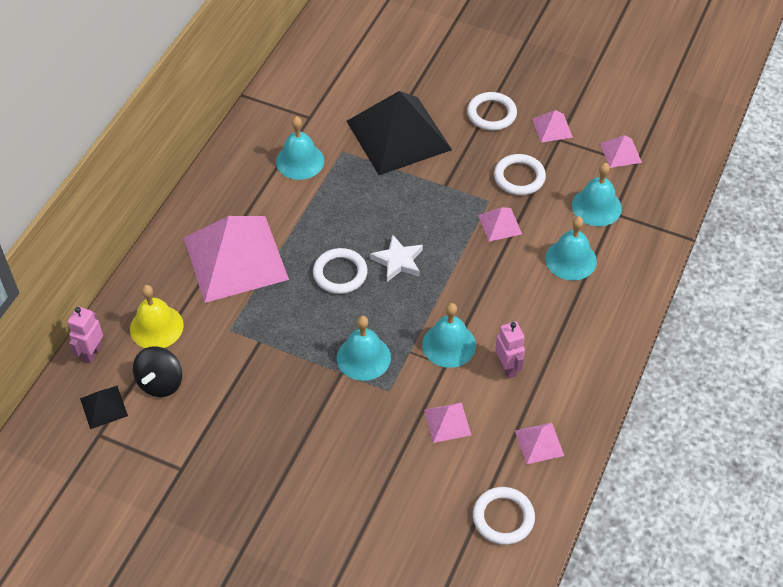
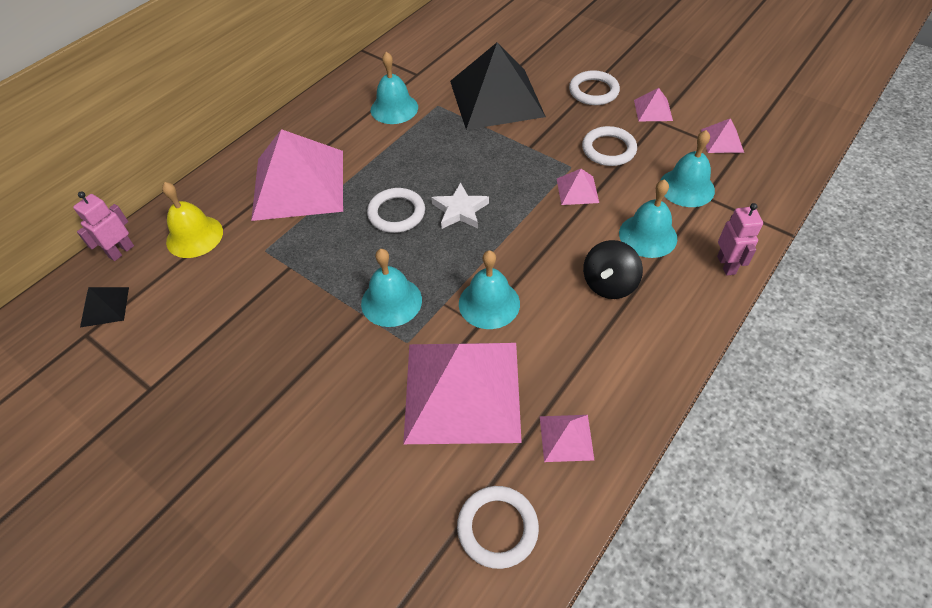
camera: 15 degrees right, 0 degrees up
(160, 382) = (172, 292): black spinning top -> black spinning top (609, 284)
(447, 422) = (462, 391): pink pyramid -> pink pyramid, size x2.40
(507, 368) = (549, 340): pink robot -> pink robot (726, 265)

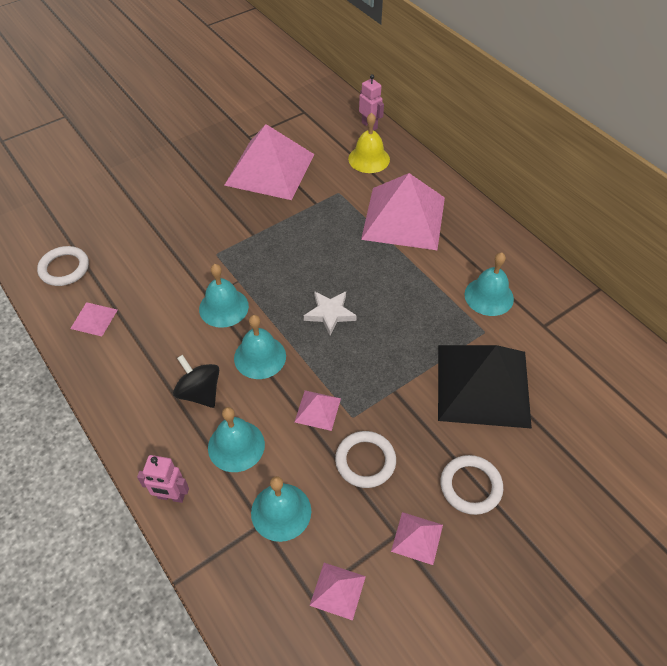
camera: 105 degrees right, 0 degrees up
(104, 306) = (323, 119): black pyramid -> none
(391, 301) = (255, 252): turquoise bell -> turquoise bell (260, 357)
(396, 213) = (344, 271): white ring -> none
(462, 391) = (161, 274): pink pyramid -> pink pyramid (270, 169)

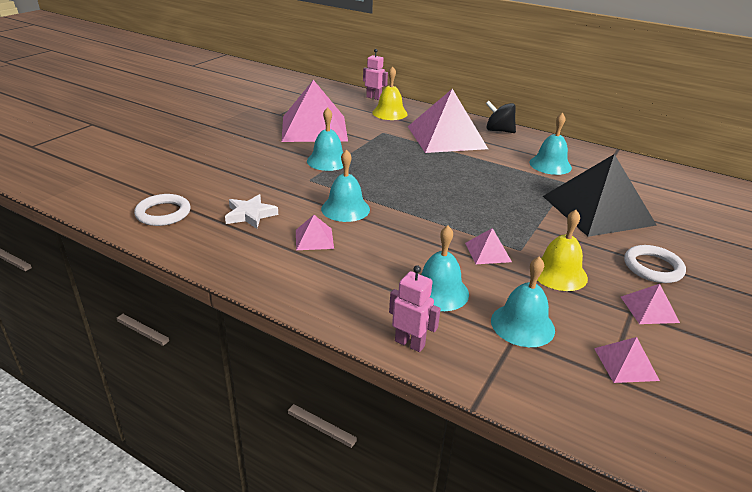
camera: 25 degrees left, 20 degrees down
(94, 319) = (222, 240): pink pyramid -> pink pyramid (314, 239)
(171, 496) = (410, 343): pink robot -> pink robot turned 135 degrees counterclockwise
(200, 392) = (372, 265): black spinning top -> black spinning top (498, 131)
(260, 357) = (406, 231): turquoise bell -> turquoise bell (328, 161)
(330, 313) = (441, 195): white star -> white star (250, 215)
(365, 461) = (558, 273): white ring -> yellow bell

